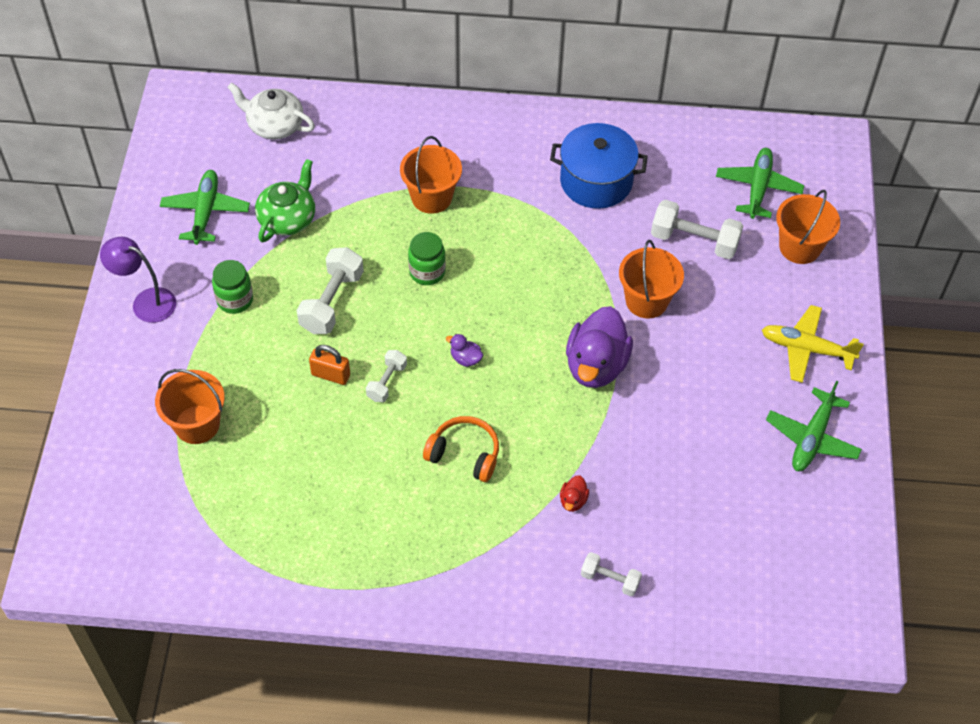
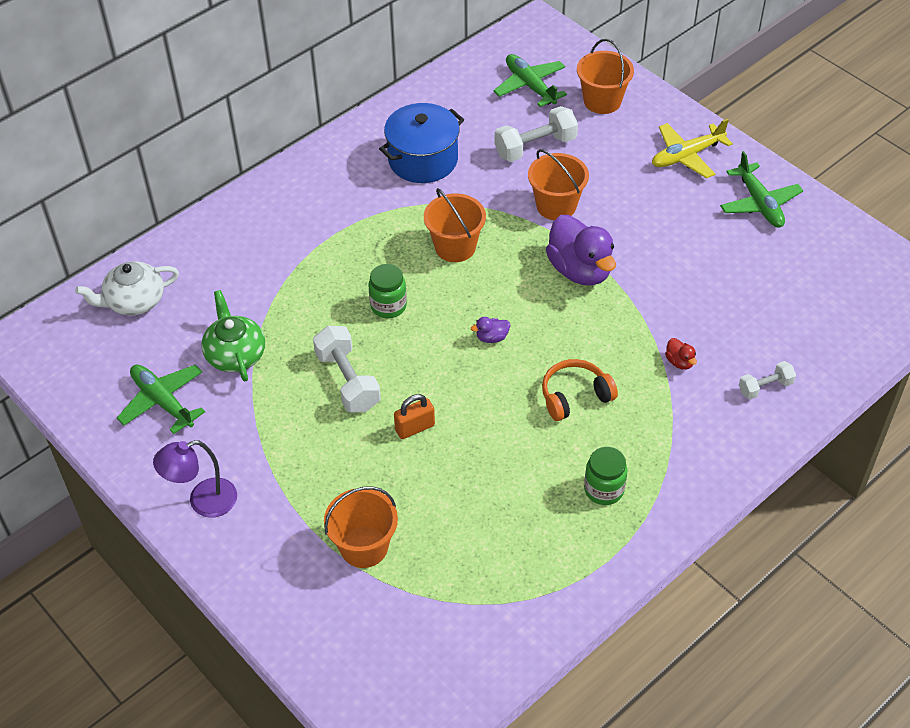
camera: 45 degrees left, 5 degrees down
(235, 300) = (273, 441): green jar -> green jar (604, 489)
(387, 382) = (460, 398): white dumbbell -> none
(431, 197) = (323, 256): orange bucket -> orange bucket (455, 247)

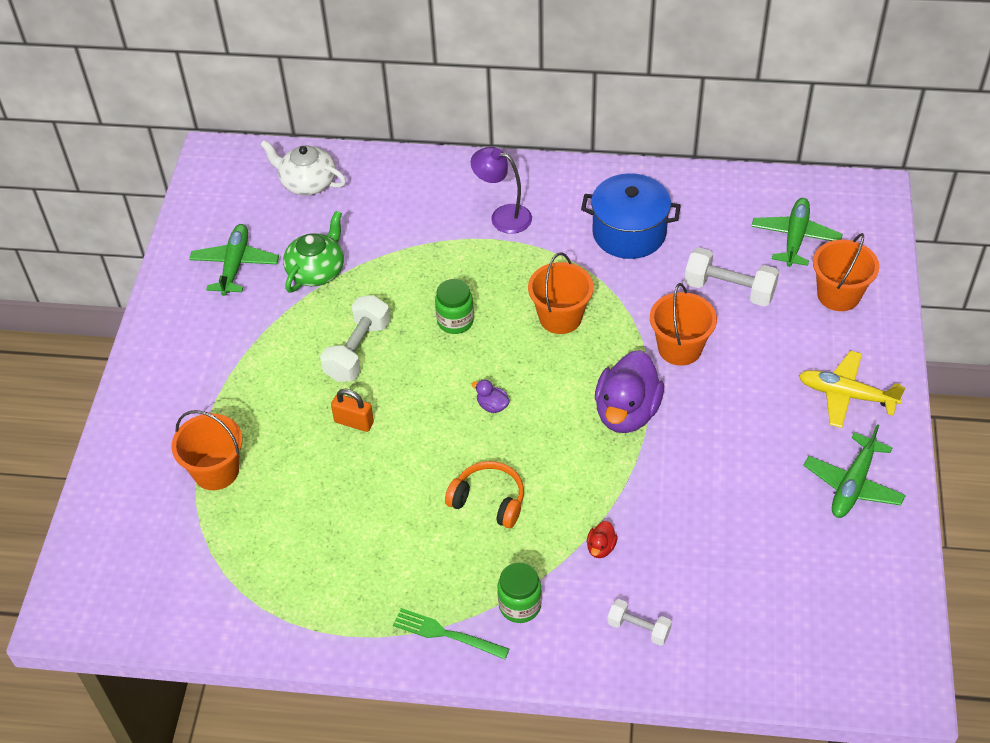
camera: 50 degrees right, 0 degrees up
(203, 501) = (171, 351): purple lamp -> purple lamp (503, 216)
(604, 489) = (412, 585): green jar -> green jar (520, 605)
(665, 498) = (445, 634): none -> green fork

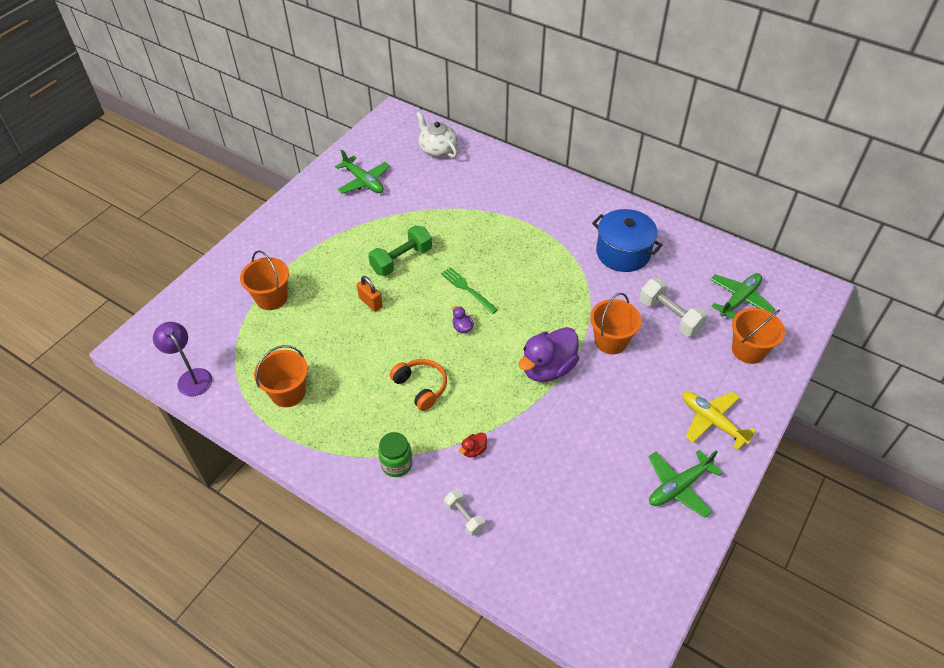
camera: 25 degrees right, 0 degrees up
(235, 265) = (363, 181): green plane -> green plane turned 105 degrees clockwise
(317, 271) = (409, 203): green teapot -> none
(358, 351) = (401, 260): white dumbbell -> green dumbbell
(445, 634) = (338, 460): green fork -> green fork (467, 289)
(455, 321) = (473, 265): green jar -> none
(503, 216) = (545, 212): purple lamp -> purple lamp (191, 377)
(560, 317) = (542, 289): orange bucket -> orange bucket (288, 393)

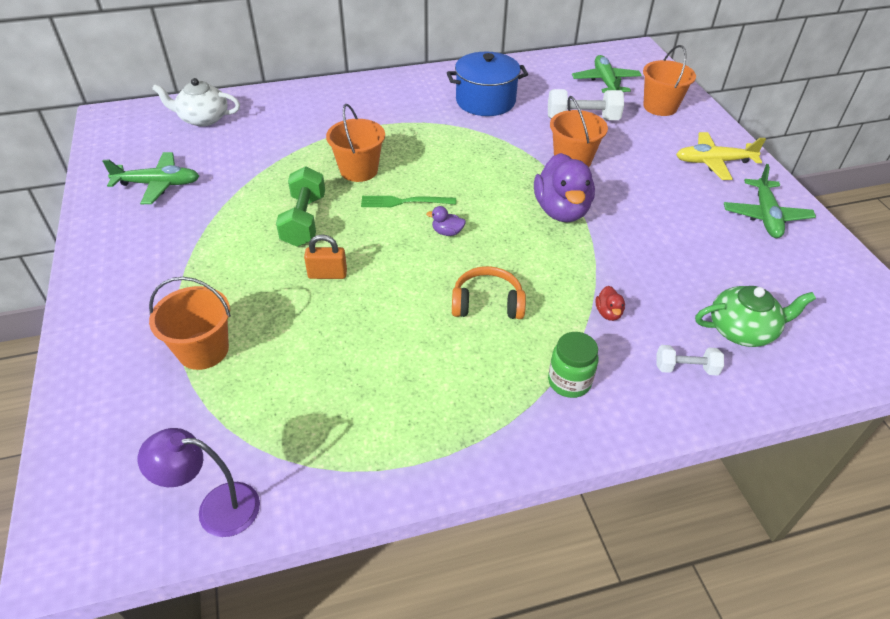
camera: 50 degrees left, 5 degrees down
(288, 393) = (364, 419): orange bucket -> orange bucket (359, 170)
(531, 531) = (742, 330): none -> green teapot

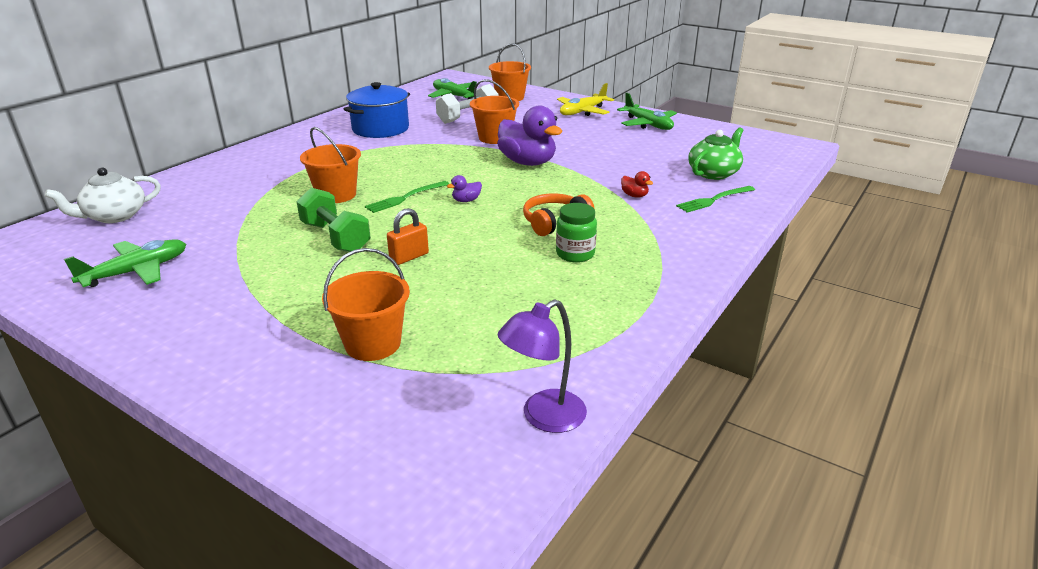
camera: 40 degrees left, 15 degrees down
(569, 382) = (664, 234): green jar -> green jar (575, 254)
(685, 368) = (713, 200): white dumbbell -> green fork

